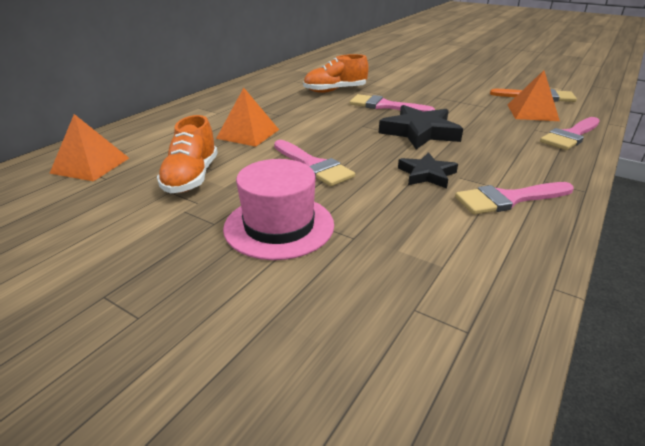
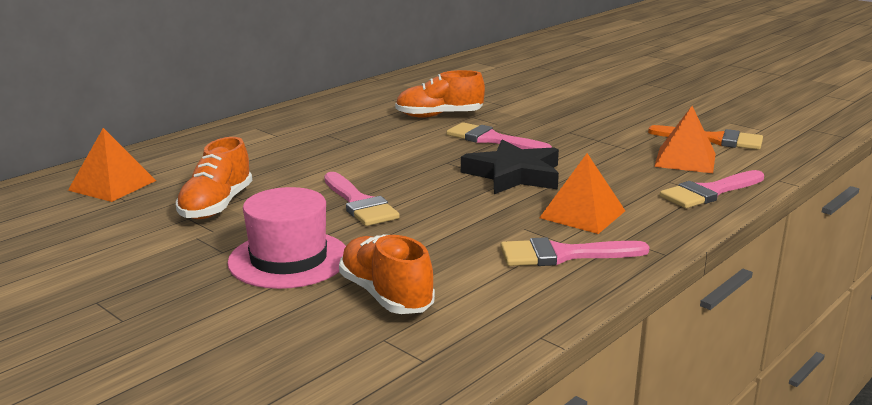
camera: 10 degrees right, 10 degrees down
(248, 134) = (301, 163): orange pyramid -> orange pyramid (582, 214)
(387, 256) = (386, 295): none -> orange shoe
(426, 174) = (486, 222): black star -> none

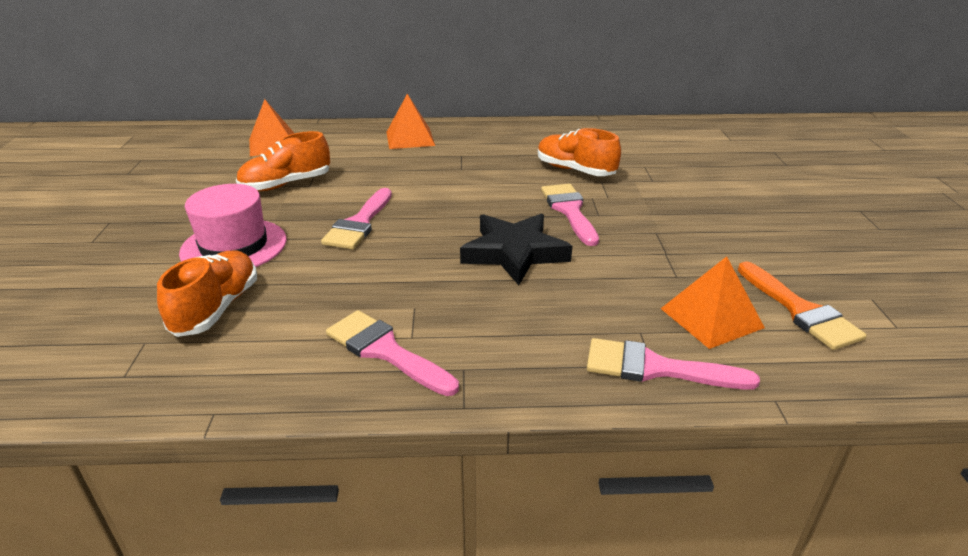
camera: 45 degrees right, 10 degrees up
(582, 214) = (485, 321): orange pyramid -> orange pyramid (410, 138)

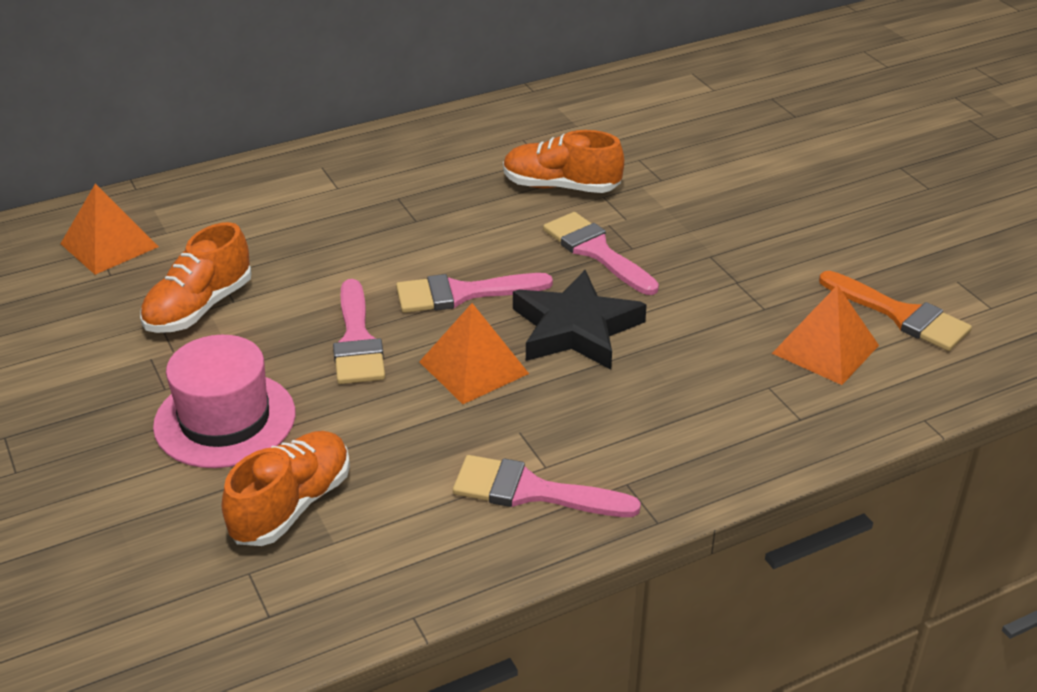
camera: 25 degrees left, 5 degrees up
(216, 308) = (291, 505): orange shoe -> orange shoe turned 45 degrees clockwise
(410, 138) = (303, 185): orange pyramid -> orange pyramid (473, 367)
(655, 368) = (806, 422): pink brush -> pink brush (462, 294)

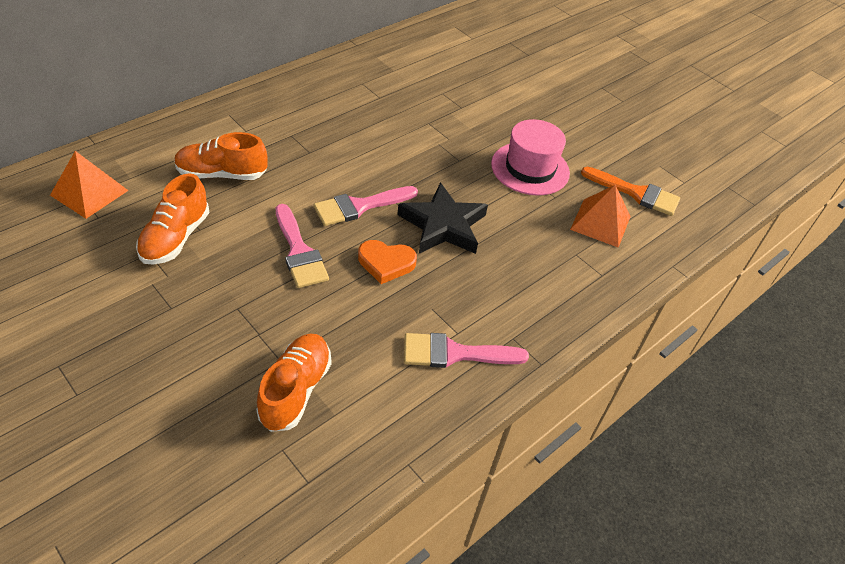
camera: 20 degrees left, 10 degrees up
(225, 419) = (224, 327): pink hat -> pink hat (530, 168)
(473, 367) = (386, 263): orange pyramid -> orange heart
(561, 187) = (399, 118): orange shoe -> orange shoe (222, 174)
(596, 251) = (437, 165): pink brush -> none

